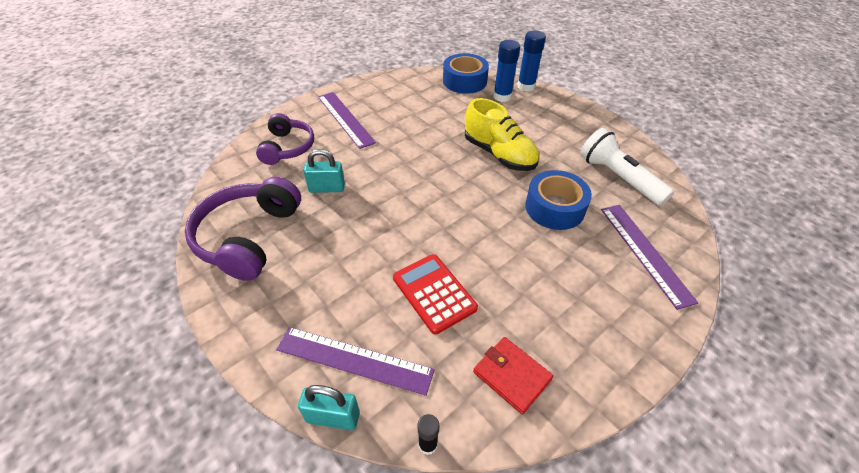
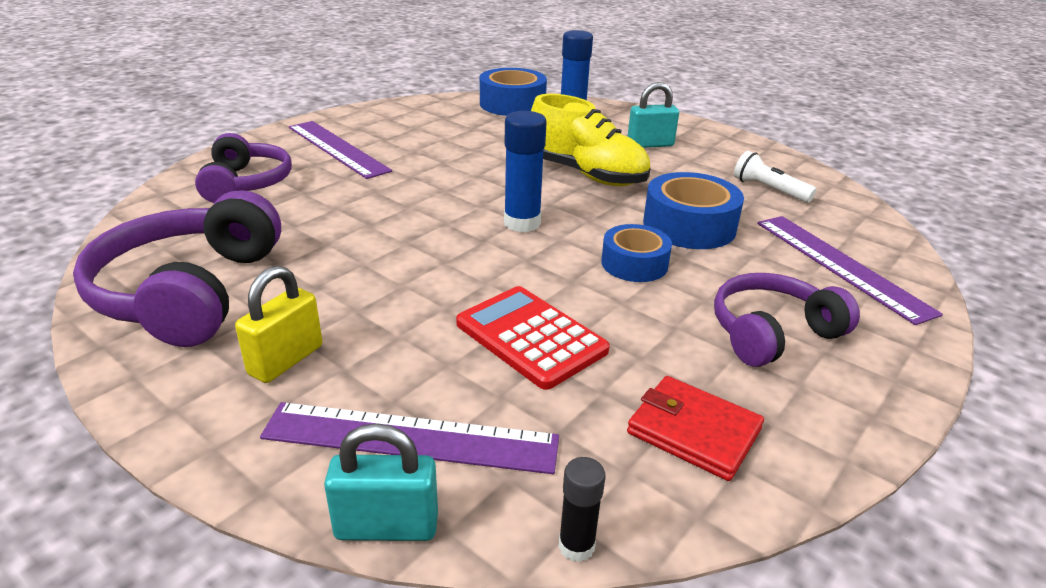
camera: 10 degrees left, 15 degrees down
(295, 295) = (286, 360): none -> yellow padlock
(327, 188) = (321, 225): turquoise padlock -> turquoise padlock (650, 144)
(510, 238) = (634, 264): none -> blue tape
(526, 86) = (603, 106): blue glue stick -> blue glue stick (522, 223)
(581, 306) = (772, 333): none -> purple headphones
(618, 178) = (769, 189): white flashlight -> white flashlight, size x0.57

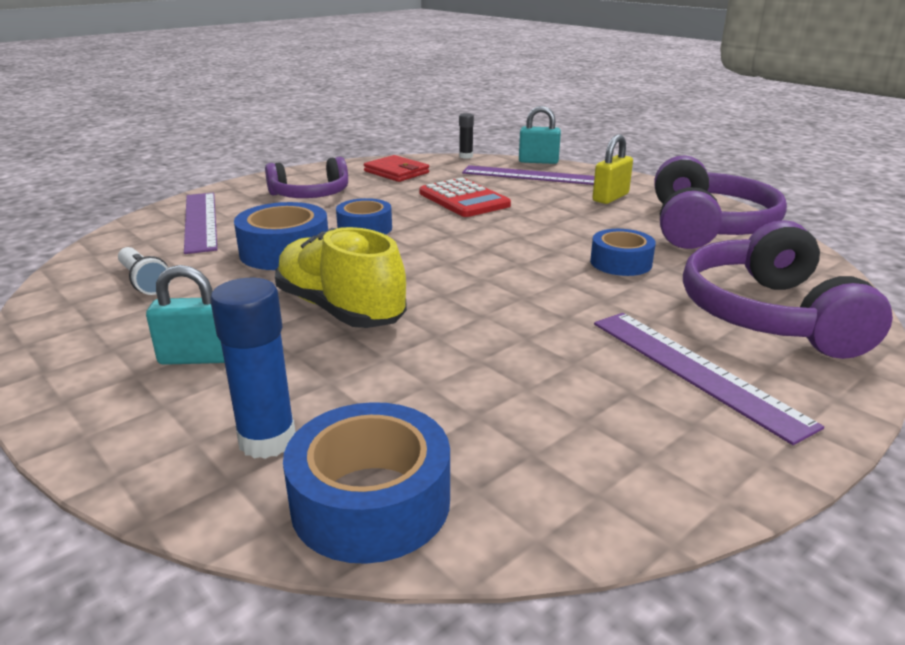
camera: 170 degrees left, 5 degrees down
(246, 183) = (769, 315): purple headphones -> purple headphones, size x1.53
(340, 228) = (621, 263): none -> blue tape
(522, 223) = (445, 260): blue glue stick -> none

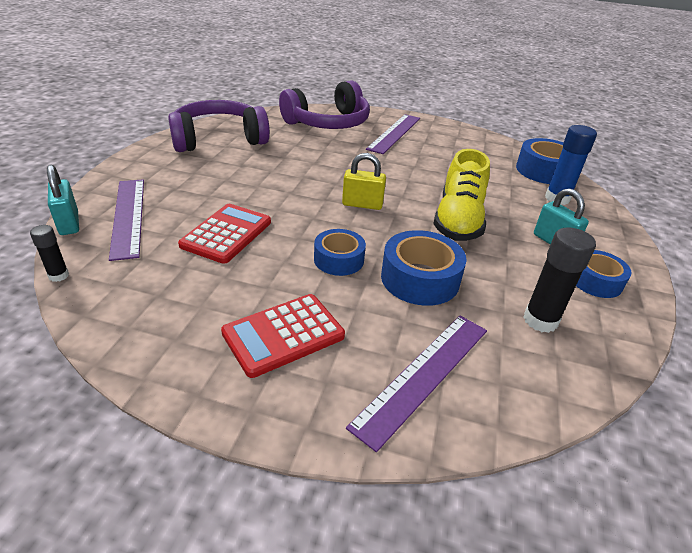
camera: 125 degrees left, 10 degrees up
(144, 281) = (540, 320): white flashlight -> black glue stick
(310, 195) = (283, 335): purple headphones -> red calculator
(396, 172) = (156, 305): red wallet -> none
(610, 197) = (176, 173): yellow padlock -> yellow padlock (362, 204)
(621, 263) = (302, 156): blue tape -> blue tape (595, 281)

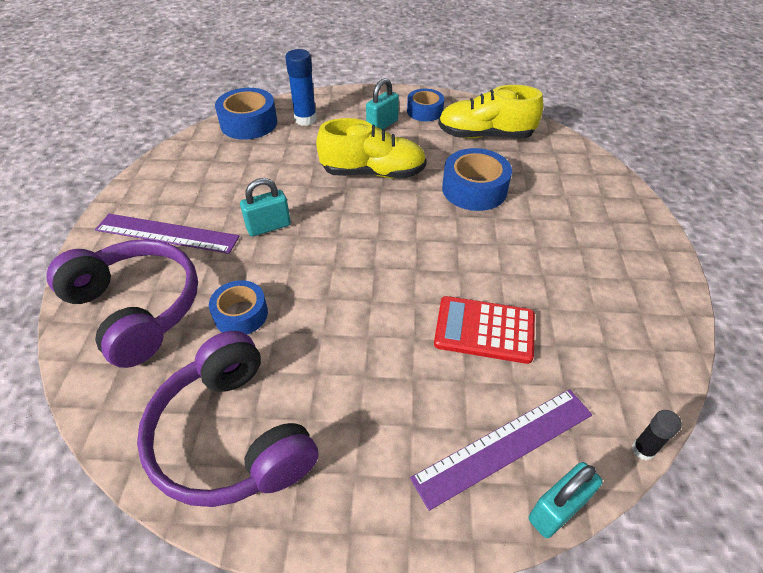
camera: 100 degrees left, 10 degrees up
(283, 335) = (588, 251): red calculator -> none
(339, 259) = (477, 238): blue tape -> blue tape (241, 314)
(362, 204) = (372, 237): yellow padlock -> none
(390, 165) = (268, 227): none -> turquoise padlock
(423, 374) = (572, 181): purple ruler -> none
(540, 320) = (485, 135): black glue stick -> yellow shoe

